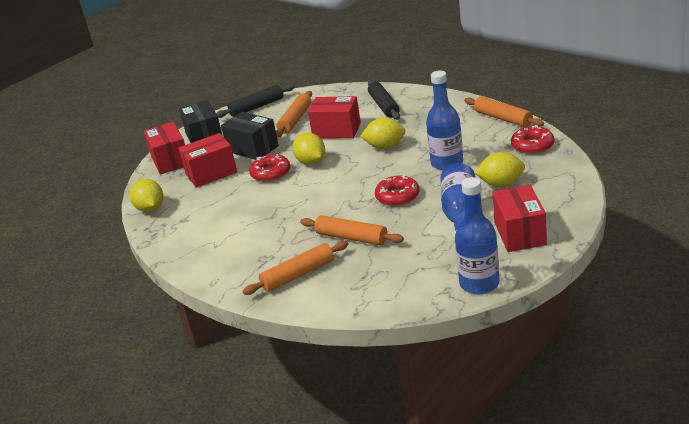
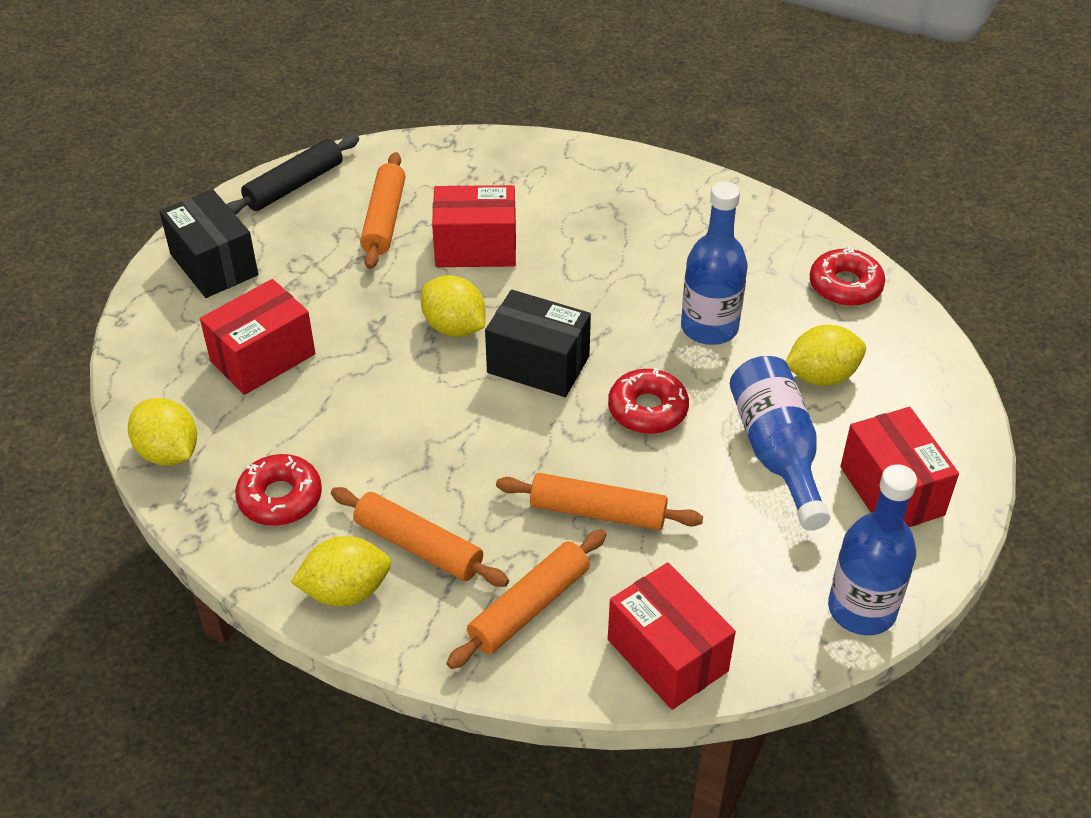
camera: 20 degrees left, 15 degrees up
(170, 161) = (164, 325): red box -> red box (667, 655)
(253, 149) = (325, 294): black box -> black box (538, 364)
(271, 173) = (384, 356): red donut -> red donut (280, 498)
(384, 106) = (545, 187): black rolling pin -> none
(385, 146) = (582, 288): yellow lemon -> yellow lemon (346, 591)
(503, 118) = (773, 221): orange rolling pin -> orange rolling pin (419, 546)

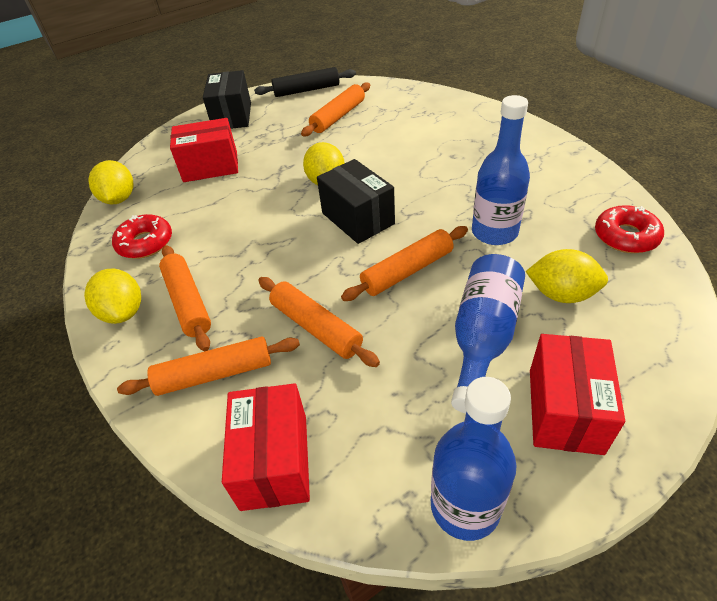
camera: 35 degrees right, 0 degrees up
(346, 591) = (123, 312): yellow lemon -> yellow lemon turned 45 degrees clockwise
(476, 247) = (377, 143): red box -> none
(647, 409) = (407, 271): red donut -> orange rolling pin

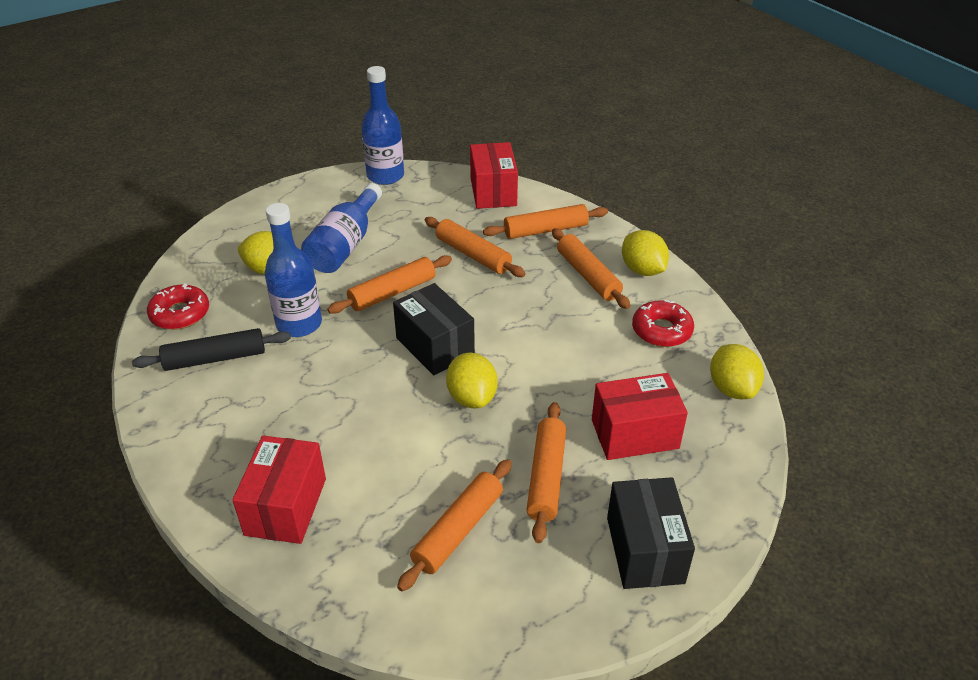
camera: 175 degrees right, 5 degrees down
(280, 142) = (546, 477): none -> orange rolling pin
(306, 90) = (521, 621): black rolling pin -> black rolling pin (215, 358)
(565, 410) = (310, 208): red box -> red box (285, 506)

